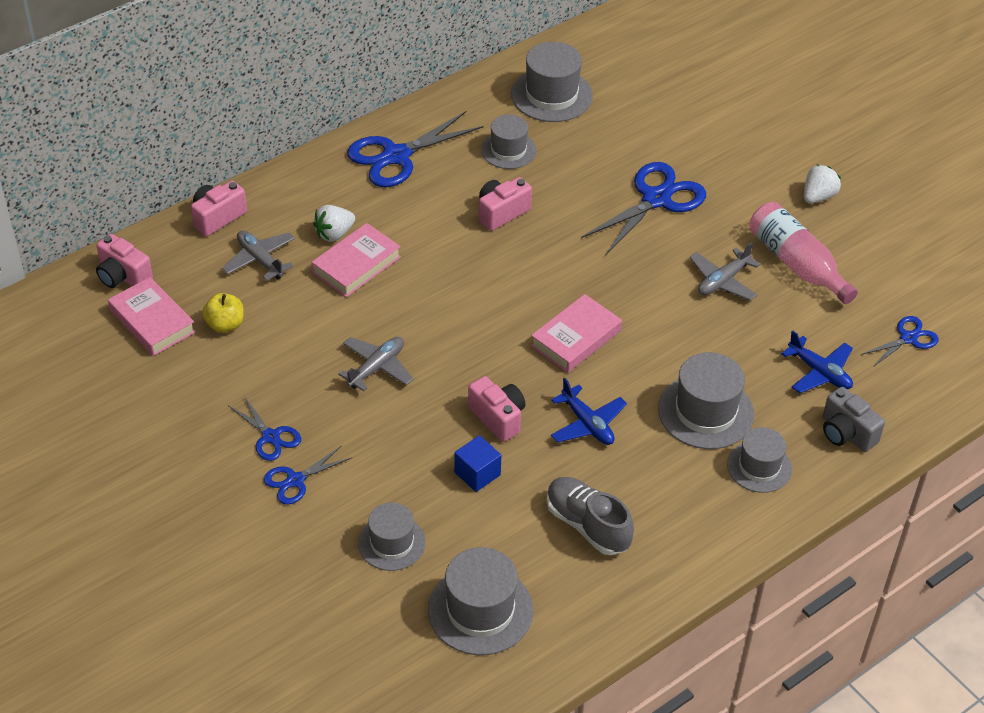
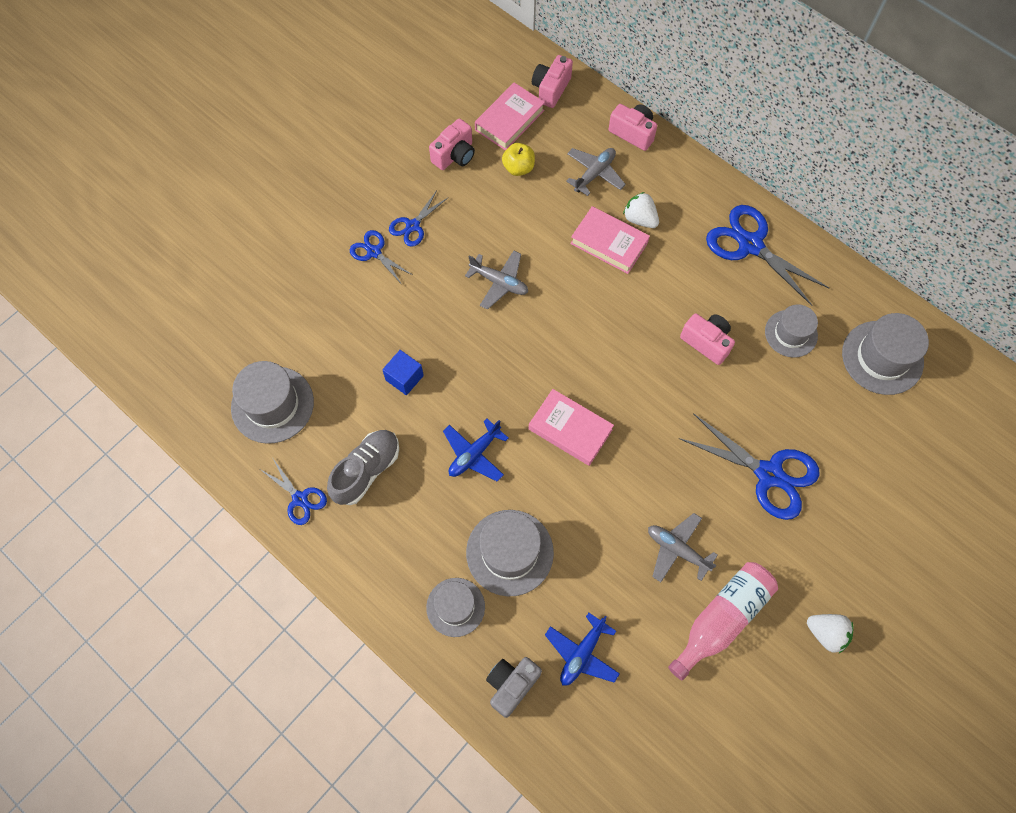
camera: 80 degrees right, 20 degrees up
(391, 543) = (326, 330): grey hat -> none
(498, 417) = (466, 383): pink camera -> pink camera (454, 155)
(908, 338) = (649, 741): blue scissors -> blue scissors (300, 499)

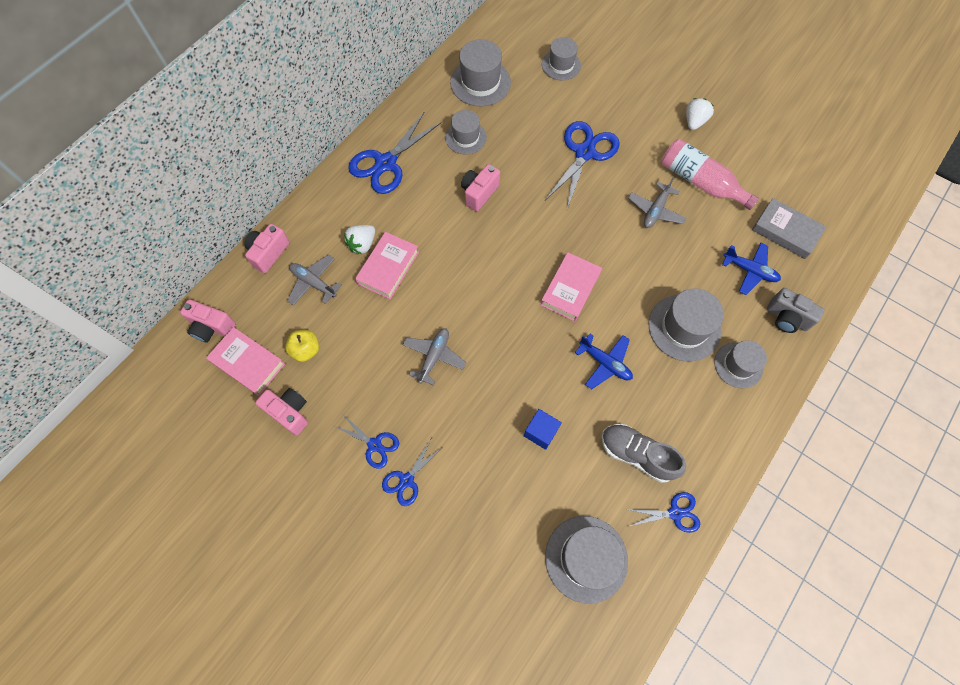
camera: 95 degrees left, 0 degrees up
(300, 499) = (675, 513): blue scissors -> blue scissors turned 45 degrees clockwise
(639, 720) = (785, 231): none -> grey book
(920, 464) = (561, 65): none -> grey hat

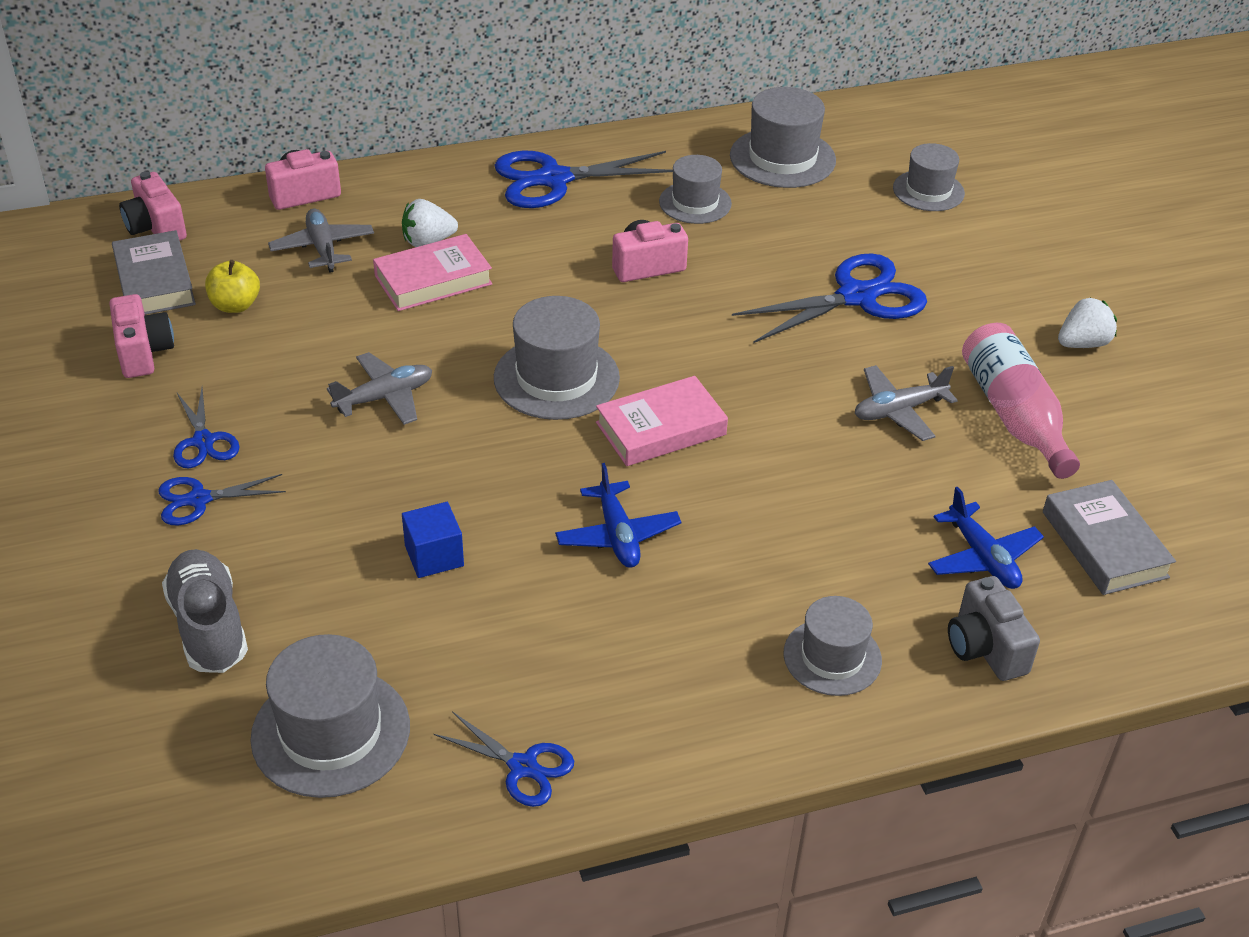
camera: 35 degrees right, 25 degrees down
(248, 363) = (155, 281): pink book -> grey book
(636, 454) = (544, 664): grey shoe -> grey shoe (209, 626)
(684, 327) = (791, 564): grey hat -> grey hat (556, 378)

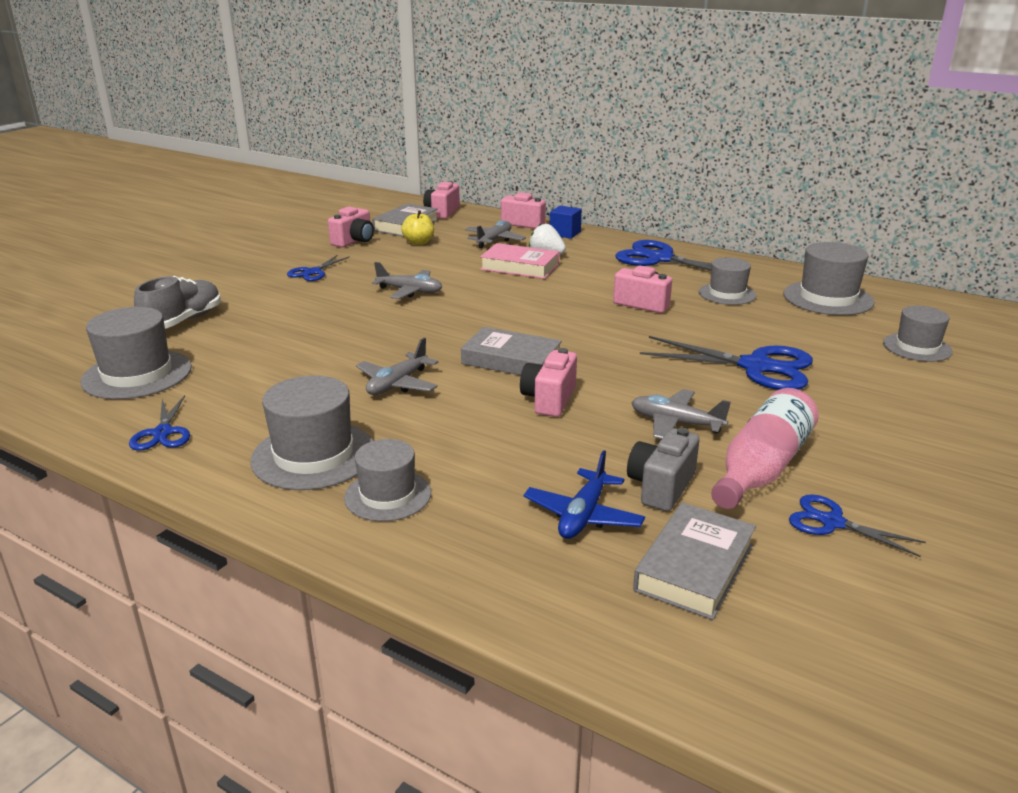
camera: 50 degrees right, 15 degrees down
(199, 499) = (270, 286): blue scissors -> blue scissors (832, 522)
(434, 556) = (306, 346): blue cube -> blue cube (565, 233)
(556, 378) = (501, 319): grey hat -> grey hat (313, 455)
(617, 535) = (397, 384): blue plane -> grey plane
(661, 428) = (511, 360): pink book -> grey book
(772, 455) = (549, 400): none -> pink camera
(985, 648) = (485, 556): grey camera -> grey camera (661, 487)
(1082, 343) = (904, 464): white strawberry -> none

